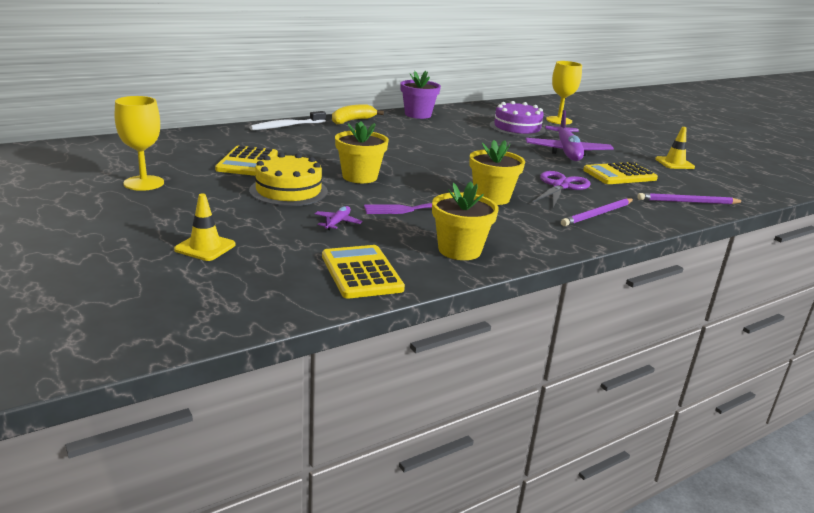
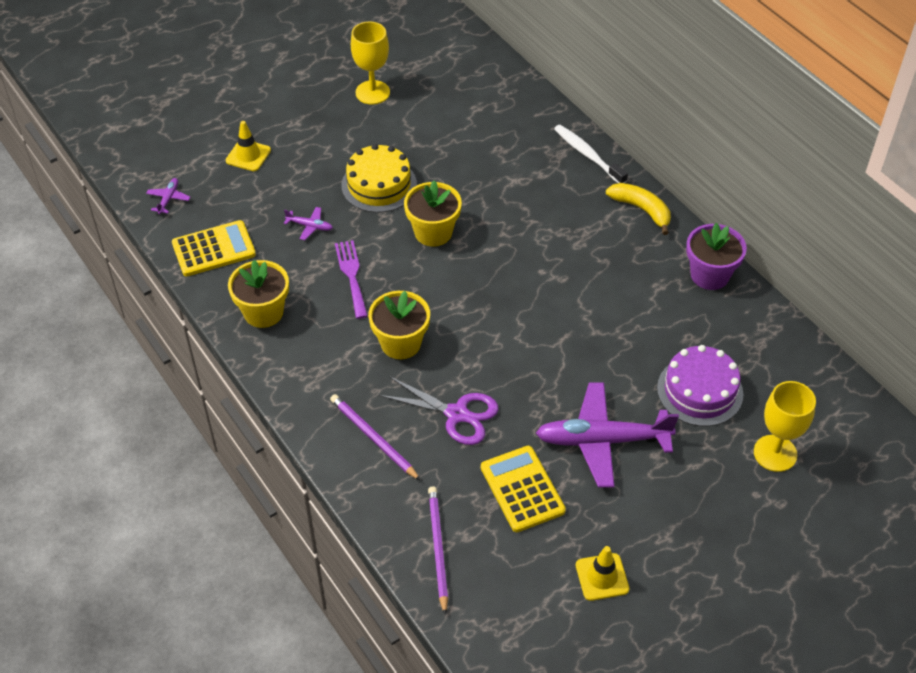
camera: 90 degrees right, 25 degrees up
(247, 162) = (449, 145): yellow calculator -> none
(261, 299) = (168, 199): none -> purple plane

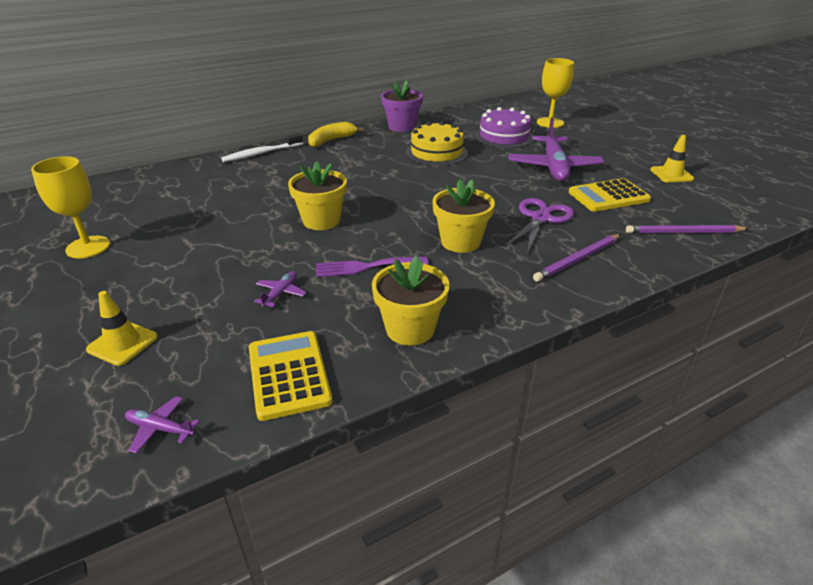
camera: 85 degrees left, 15 degrees down
(379, 185) = (239, 247): yellow cake -> yellow cake (436, 152)

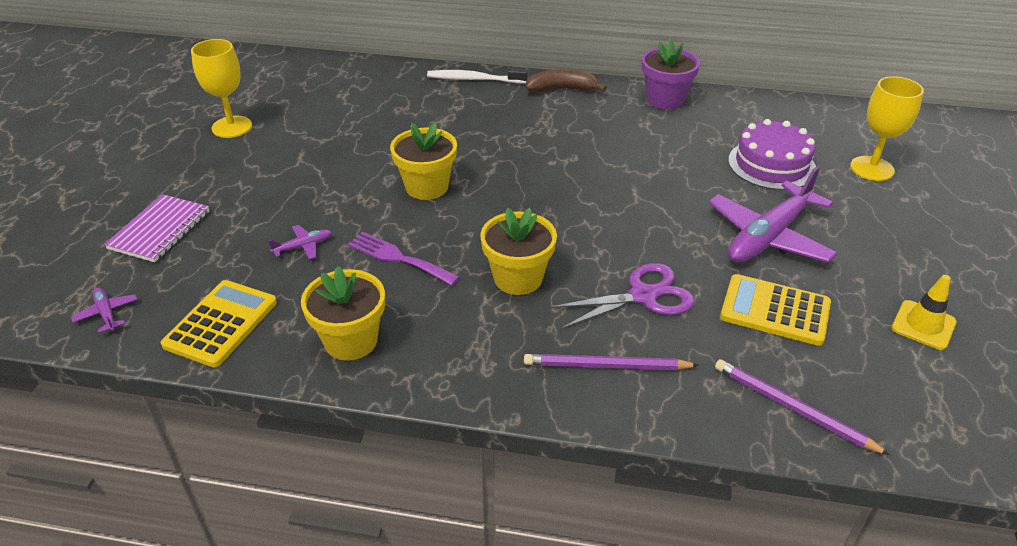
camera: 40 degrees right, 5 degrees up
(122, 343) = (160, 230): yellow traffic cone -> purple notebook
(331, 140) = (562, 89): yellow banana -> brown banana
(436, 152) = (653, 153): yellow cake -> none

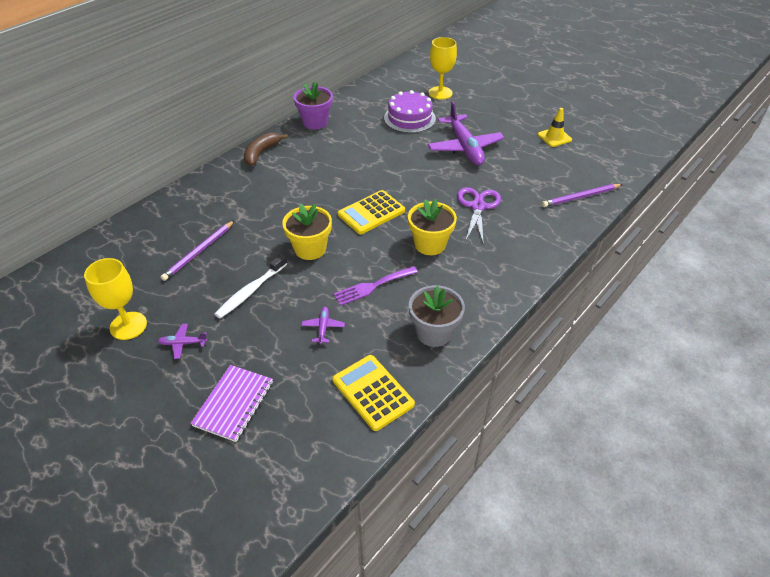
camera: 60 degrees left, 5 degrees up
(107, 313) = (313, 457): purple plane -> purple plane (183, 343)
(160, 230) = (233, 404): purple notebook -> purple notebook turned 60 degrees clockwise
(351, 341) = (434, 332): yellow flower pot -> grey flower pot
(474, 79) = (206, 183): white toothbrush -> white toothbrush (250, 291)
(606, 366) = (519, 241): purple pencil -> purple pencil (199, 252)
(775, 310) = (517, 171): yellow calculator -> yellow calculator (371, 213)

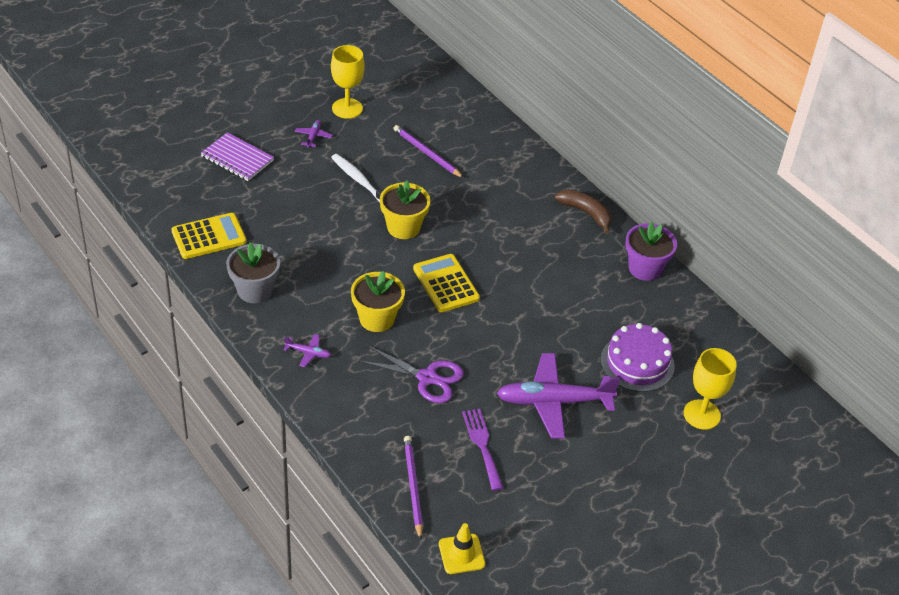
camera: 100 degrees right, 0 degrees up
(323, 328) = (294, 219): purple plane -> purple plane (308, 353)
(372, 286) = (332, 261): purple fork -> purple fork (482, 445)
(554, 137) = (554, 512): yellow traffic cone -> yellow traffic cone (461, 554)

